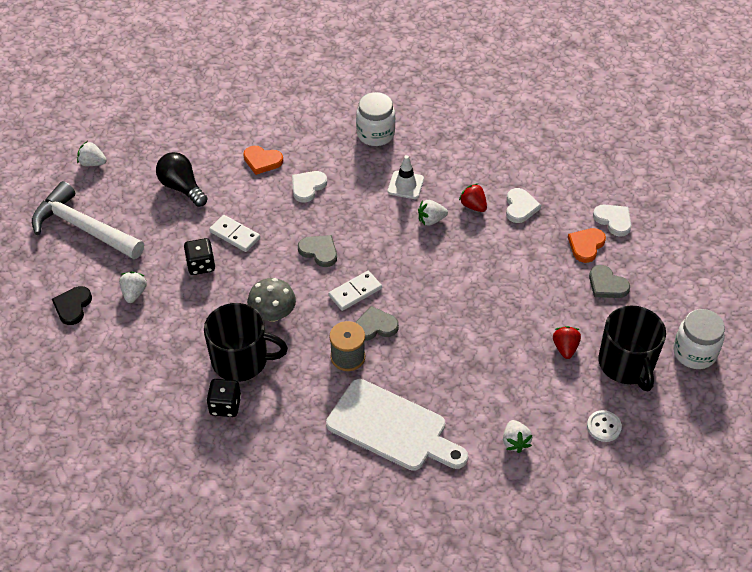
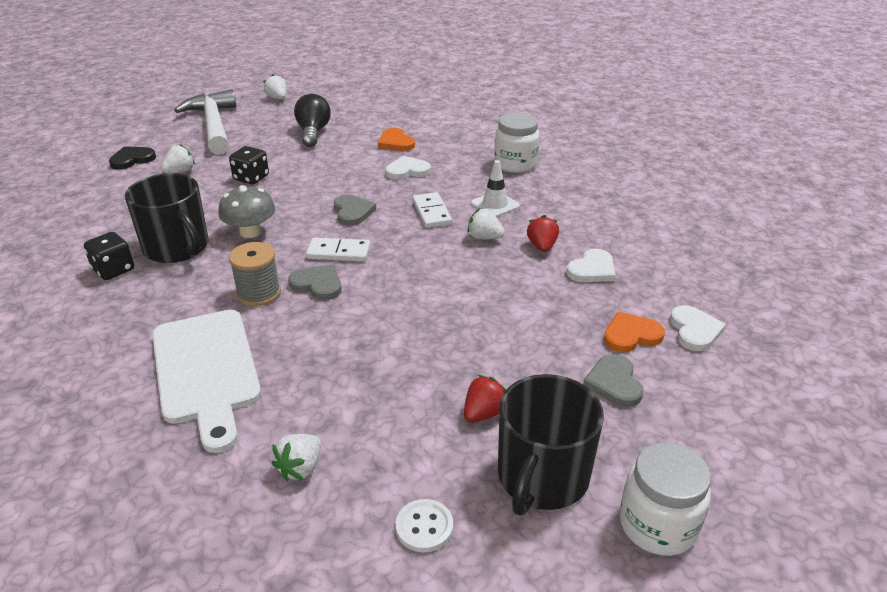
camera: 40 degrees right, 15 degrees down
(235, 235) = (305, 173): white domino -> white domino (432, 212)

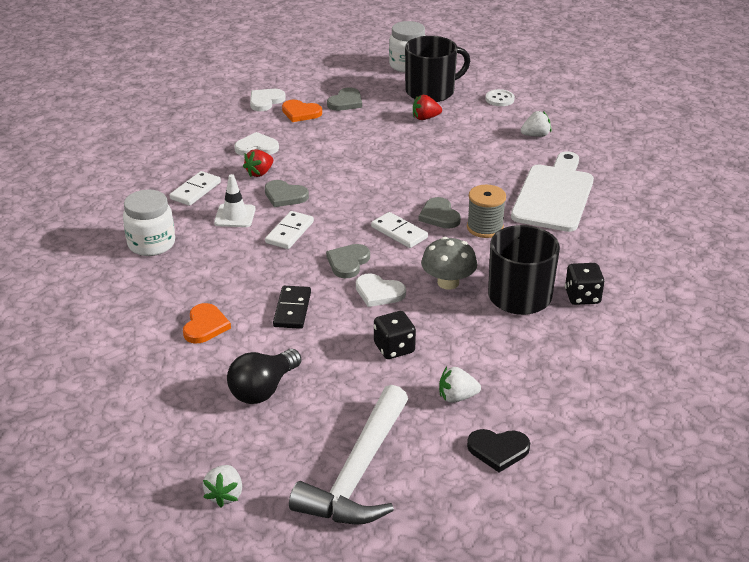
camera: 140 degrees left, 0 degrees up
(352, 170) = (292, 309): none -> black domino
(407, 171) = (247, 283): white heart -> white heart (379, 292)
(484, 237) = (285, 196): white strawberry -> grey heart
(562, 208) = (195, 190): none -> white domino

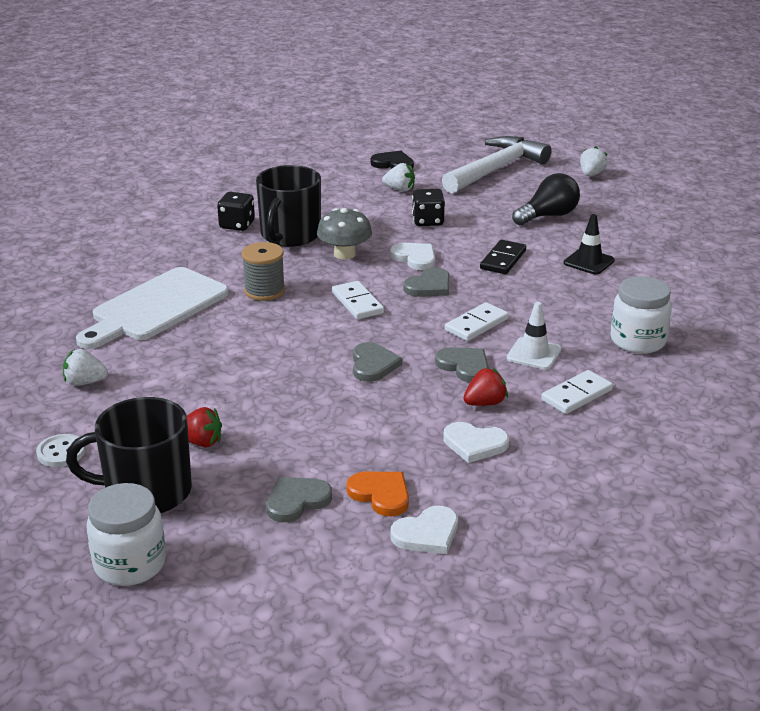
camera: 160 degrees left, 5 degrees down
(205, 326) = (589, 262): orange heart -> black traffic cone
(439, 216) = (301, 311): grey heart -> grey heart (373, 365)

